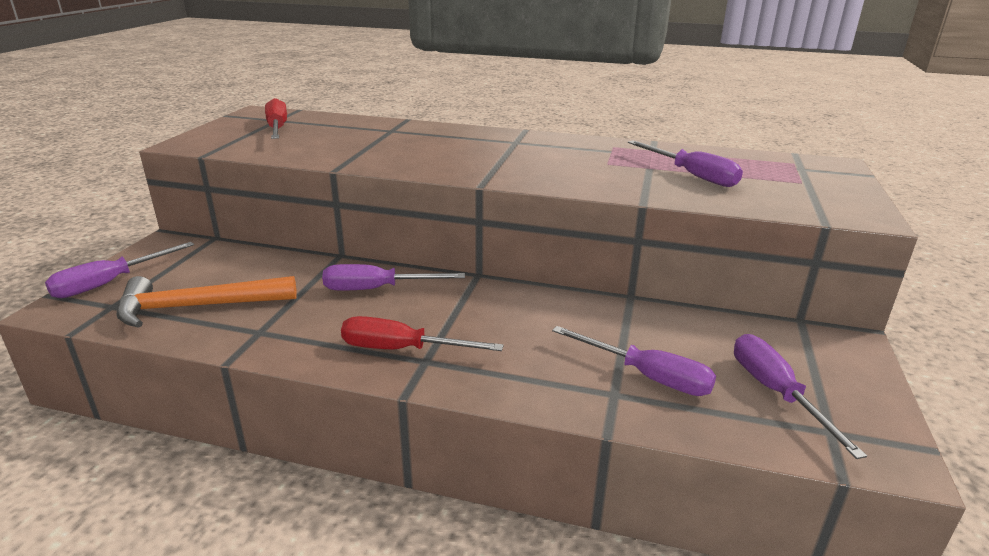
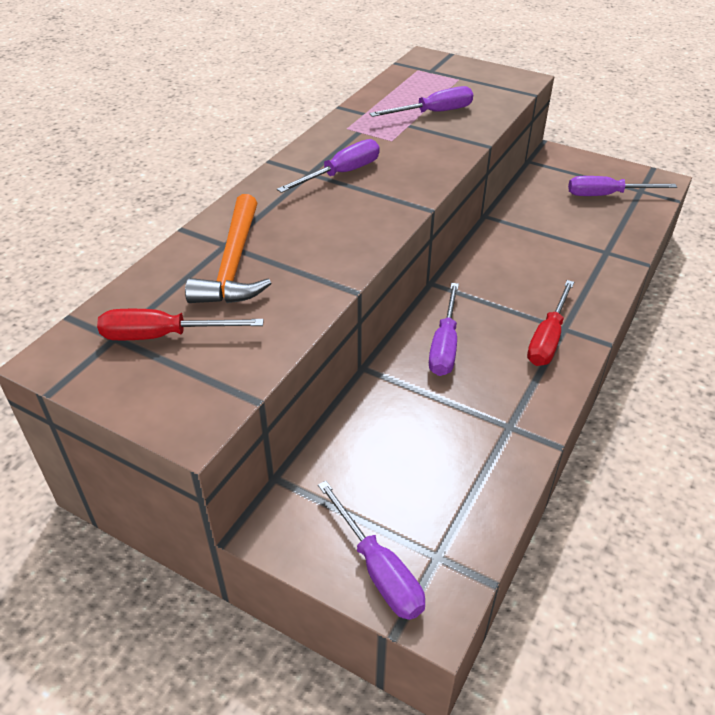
camera: 75 degrees left, 15 degrees up
(198, 307) = (454, 476): orange hammer -> orange hammer (233, 264)
(647, 376) = (588, 234): purple screwdriver -> purple screwdriver (341, 174)

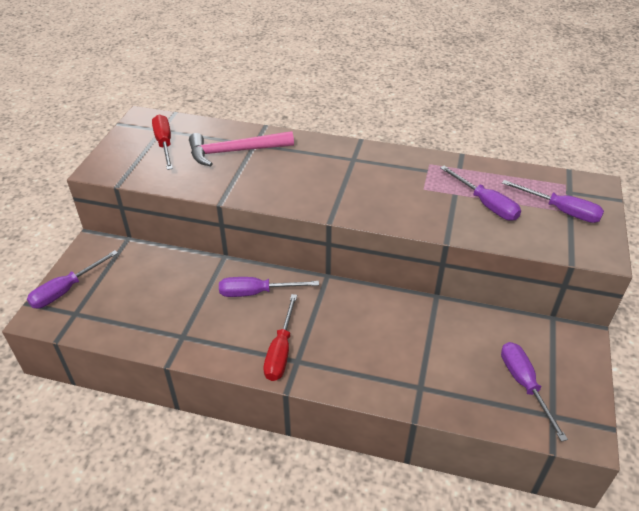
camera: 75 degrees right, 0 degrees up
(233, 264) = (235, 151): orange hammer -> pink hammer
(341, 174) = (359, 173): purple screwdriver -> purple screwdriver (561, 211)
(547, 339) = (281, 351): red screwdriver -> red screwdriver turned 90 degrees counterclockwise

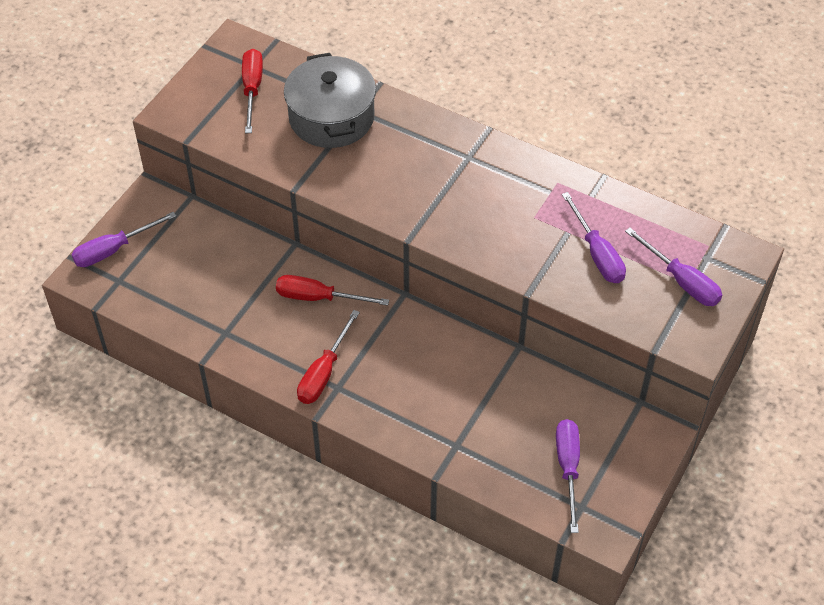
camera: 15 degrees right, 10 degrees up
(235, 151) = (331, 118): pink hammer -> grey pot
(256, 292) = (318, 297): purple screwdriver -> red screwdriver

